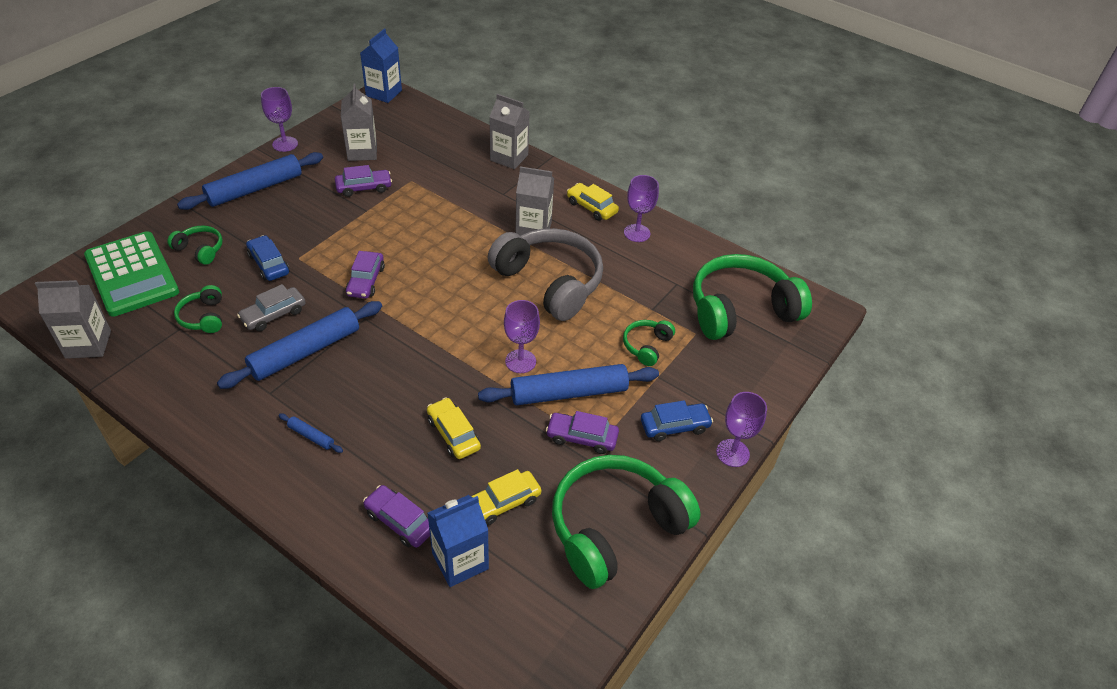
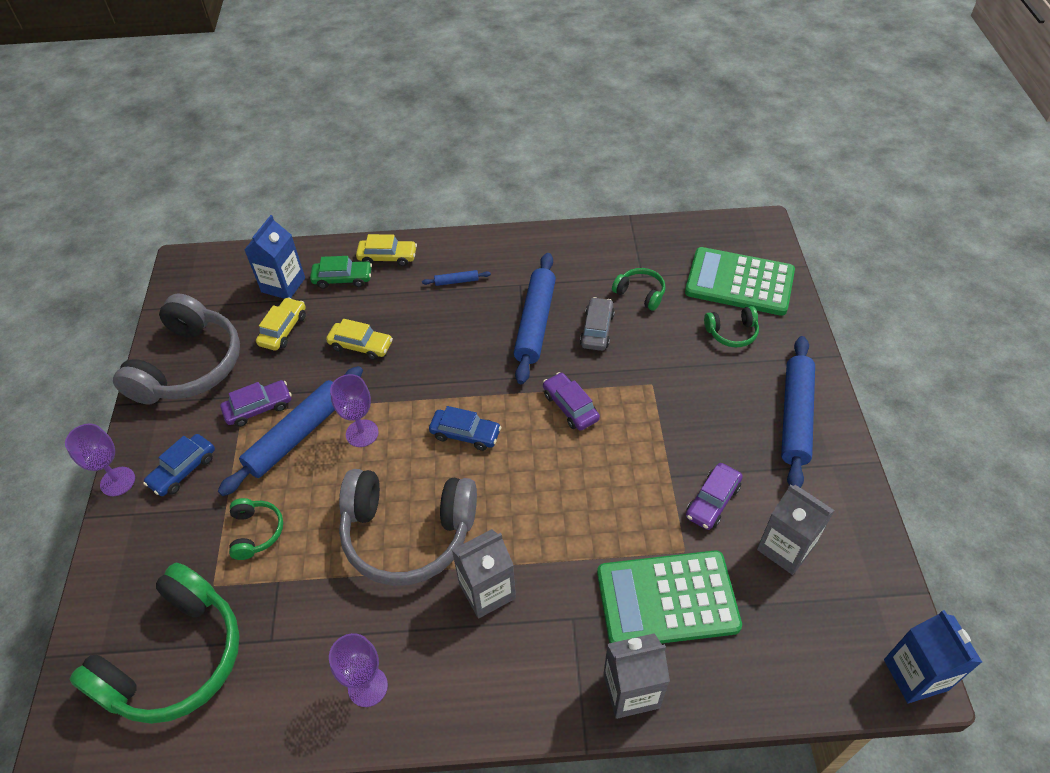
camera: 145 degrees right, 5 degrees up
(88, 344) = (677, 230): grey carton -> none
(269, 264) = (664, 362): blue car -> blue car (465, 434)
(285, 144) = (865, 490): purple goblet -> none
(400, 521) = (343, 279): purple car -> green car
(447, 171) = (667, 599): none -> green calculator
(591, 207) = (454, 686): yellow car -> yellow car (387, 257)
(615, 527) = (189, 366): green headphones -> grey headphones

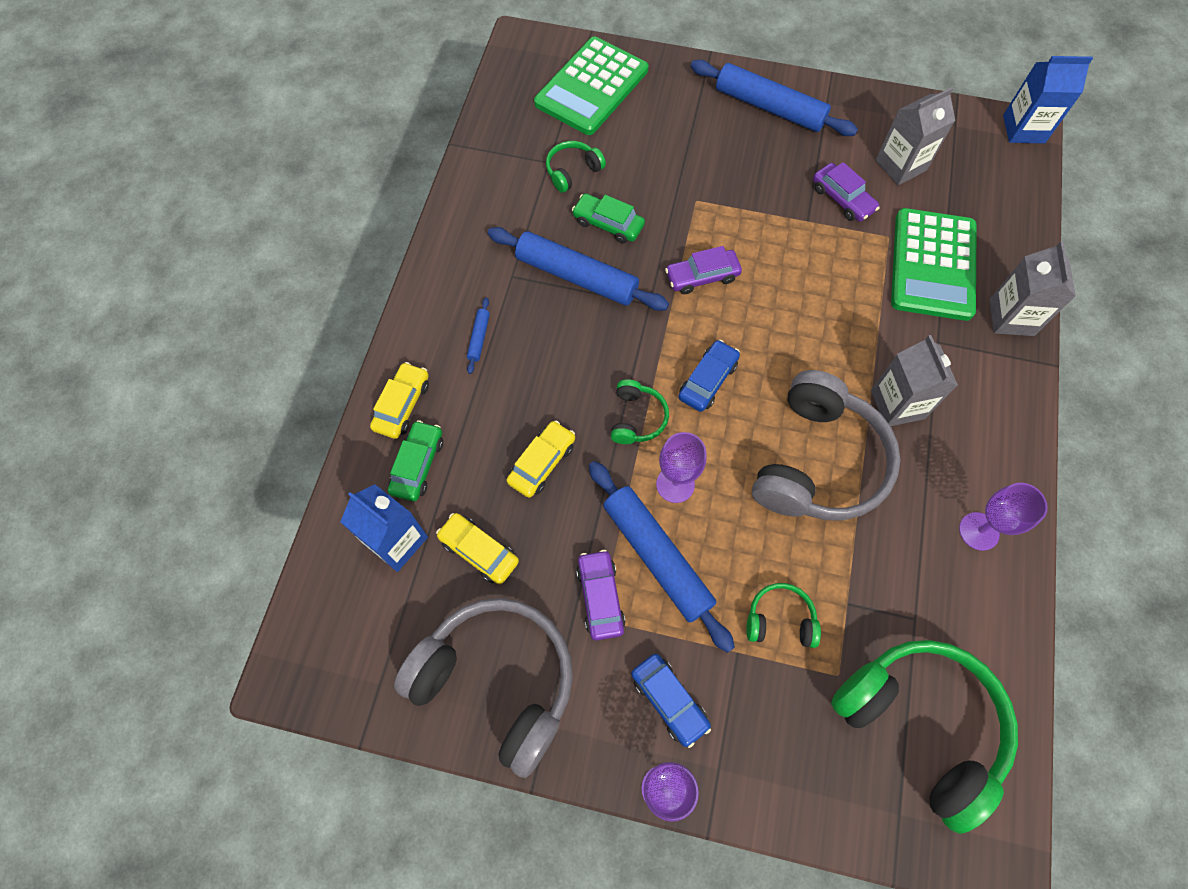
camera: 75 degrees left, 15 degrees up
(597, 330) = (608, 224): grey car -> green car
(732, 333) = (655, 116): green headphones -> green headphones (637, 418)

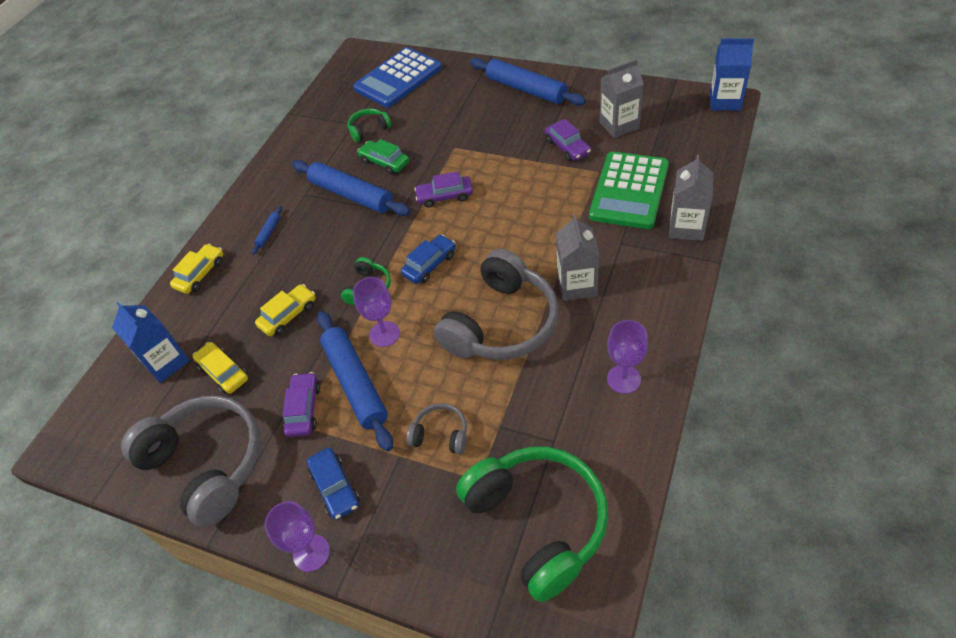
camera: 15 degrees right, 15 degrees down
(418, 465) = (198, 313): green car -> none
(591, 87) = (398, 78): green calculator -> blue calculator
(780, 619) = (440, 434): green headphones -> grey headphones

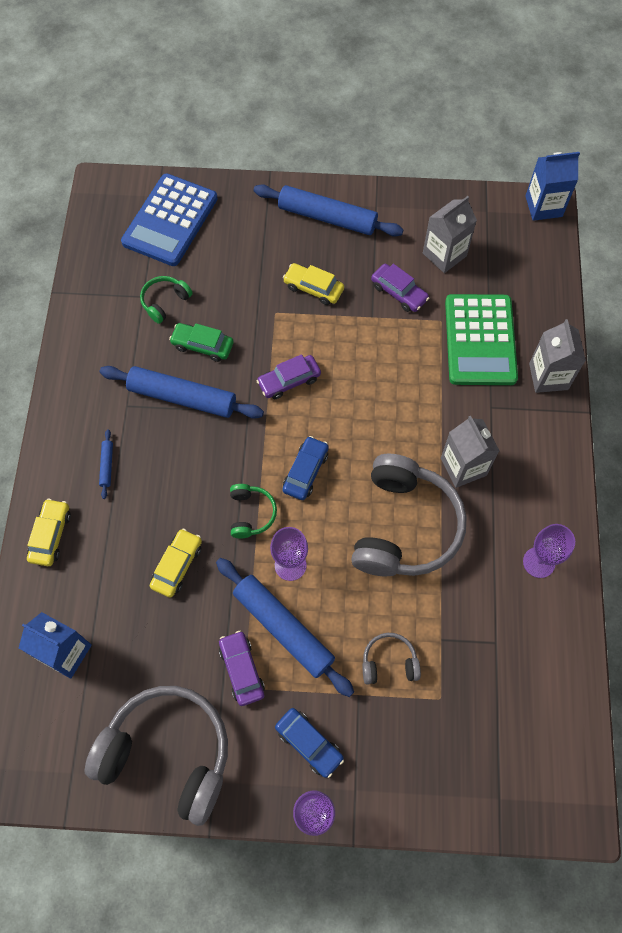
camera: 25 degrees left, 15 degrees up
(223, 372) = (136, 649): yellow car -> yellow car (313, 288)
(538, 522) = (508, 726): green headphones -> none

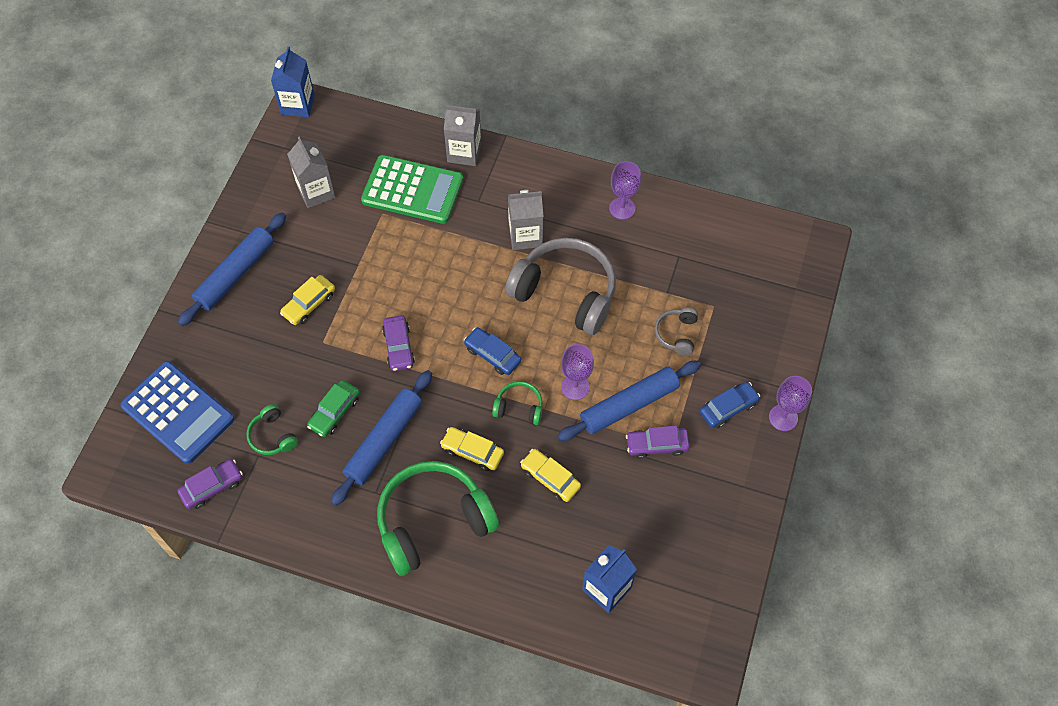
camera: 75 degrees left, 5 degrees down
(51, 535) = (489, 584): yellow car -> yellow car (472, 452)
(107, 465) = (433, 521): blue rolling pin -> green headphones
(168, 753) = (714, 517): grey headphones -> none
(399, 292) = (341, 237): purple car -> purple car (212, 487)

